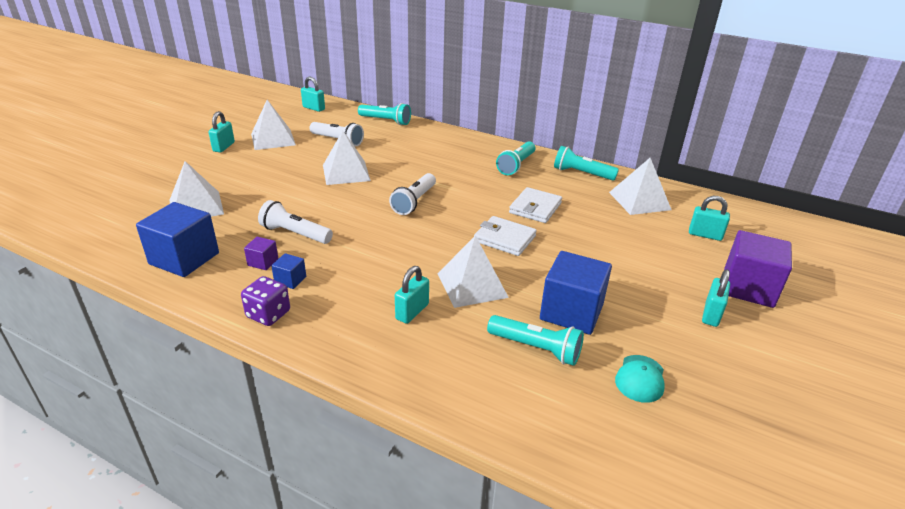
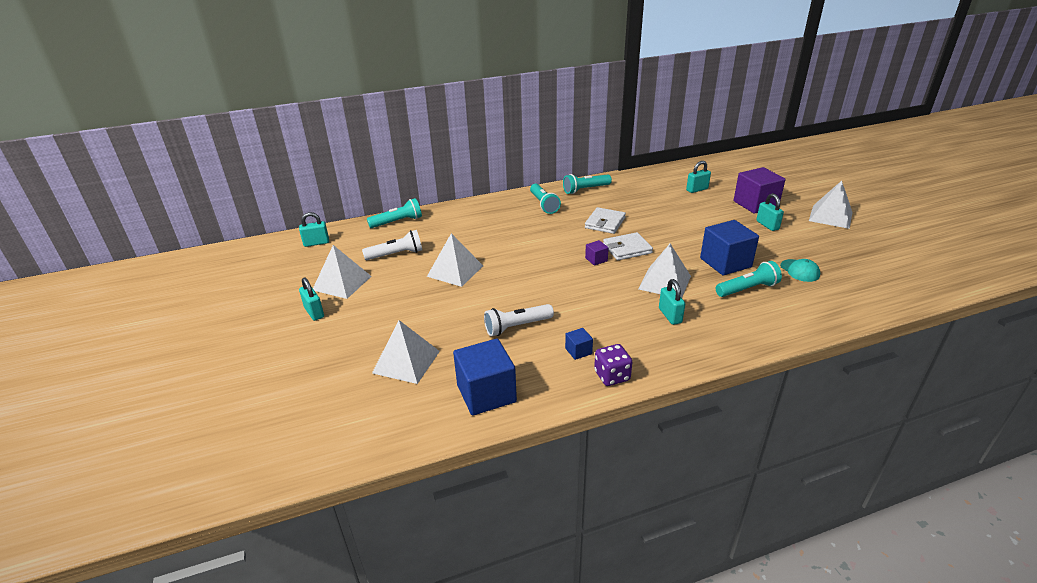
camera: 45 degrees left, 0 degrees up
(263, 262) = (539, 355): purple cube -> purple cube (596, 259)
(414, 202) = (538, 261): white flashlight -> none
(535, 208) = (605, 223): white wallet -> white wallet turned 45 degrees clockwise
(639, 201) = (640, 189): white pyramid -> white pyramid (830, 216)

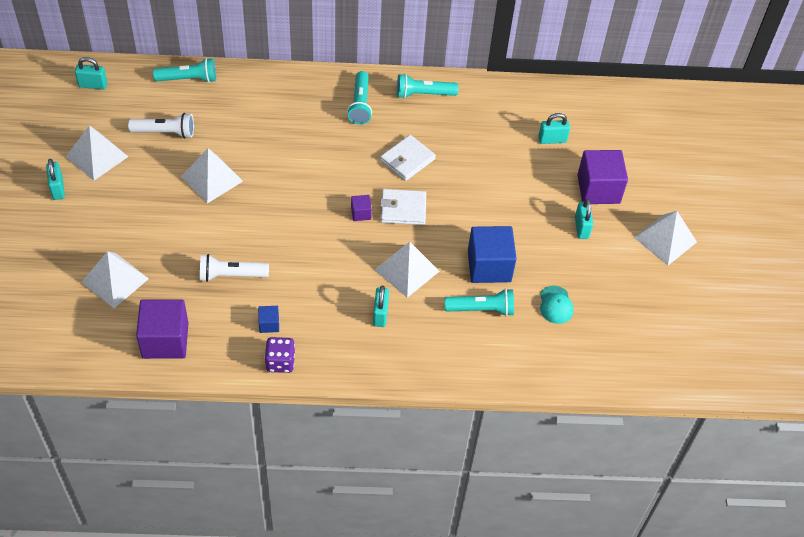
camera: 15 degrees right, 20 degrees up
(486, 393) = (165, 340): blue cube -> purple cube

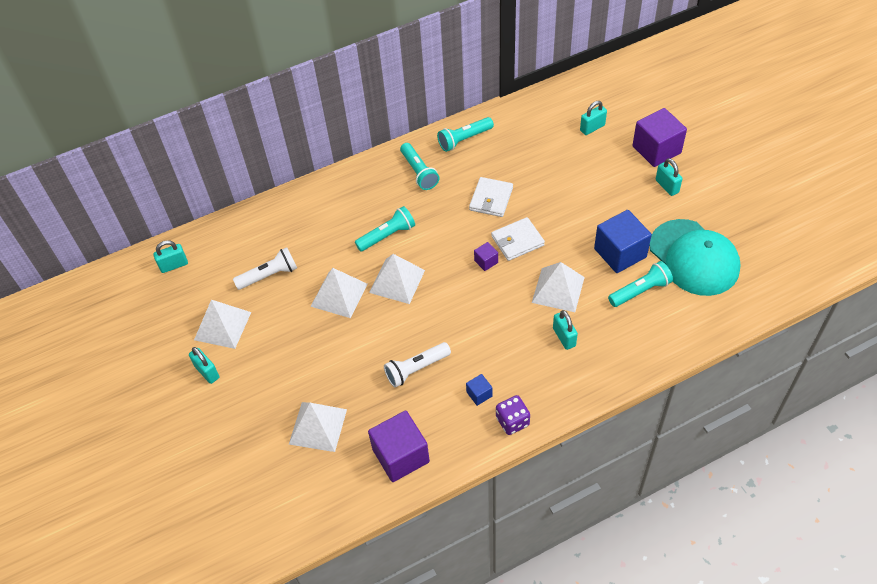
camera: 20 degrees left, 0 degrees up
(188, 79) = (256, 220): turquoise flashlight -> turquoise flashlight (387, 235)
(556, 305) = (694, 258): turquoise cap -> turquoise cap, size x2.37
(665, 239) = (735, 164): white pyramid -> white pyramid (397, 281)

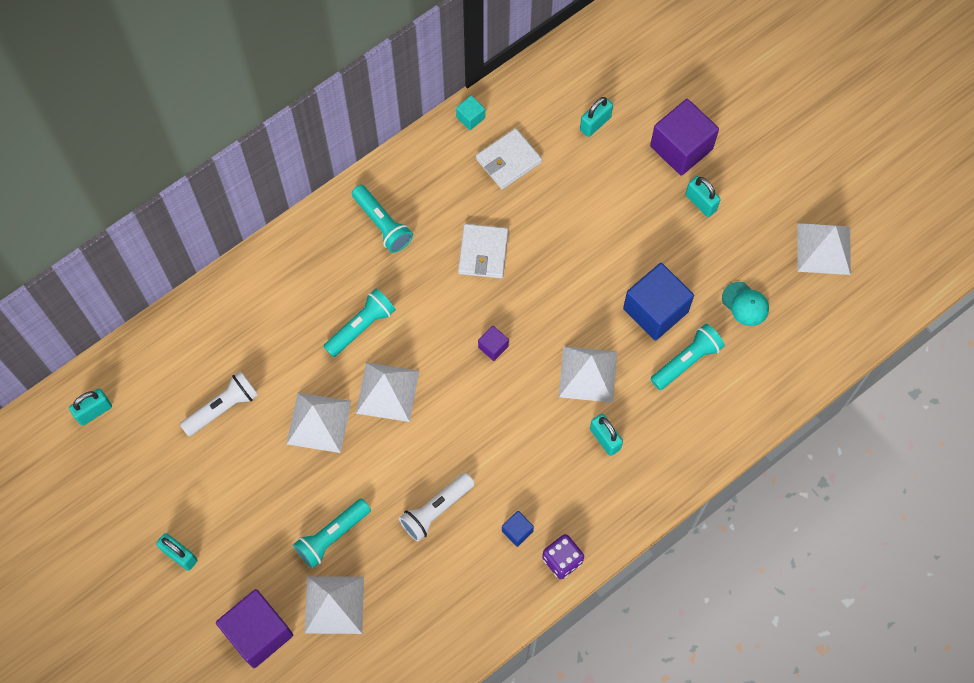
camera: 15 degrees left, 15 degrees up
(222, 326) = (182, 489): white pyramid -> white pyramid (824, 248)
(401, 455) = (440, 625): purple cube -> purple cube (258, 633)
(464, 139) = (431, 164): turquoise flashlight -> turquoise flashlight (332, 536)
(499, 114) = (470, 117): none -> turquoise cube
(517, 241) = (527, 311): white wallet -> white wallet (508, 160)
(694, 258) = (745, 304): turquoise cap -> turquoise cap, size x0.42

